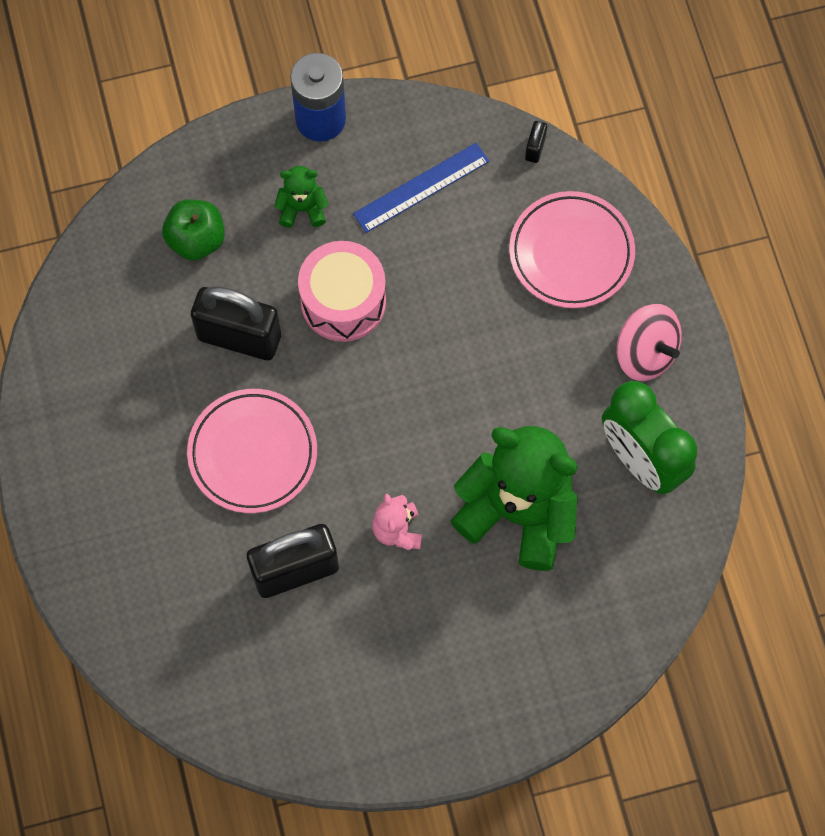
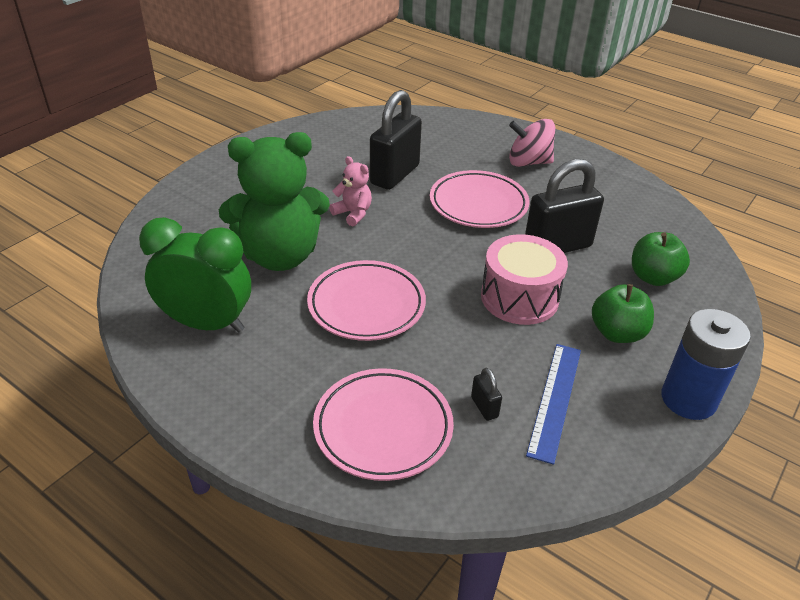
camera: 140 degrees right, 30 degrees down
(302, 208) = (617, 333): green teddy bear -> green apple
(486, 387) = (366, 305): none -> pink plate
(535, 148) = (499, 496): black padlock -> black padlock (484, 407)
(645, 353) = (255, 392): pink spinning top -> pink spinning top (528, 162)

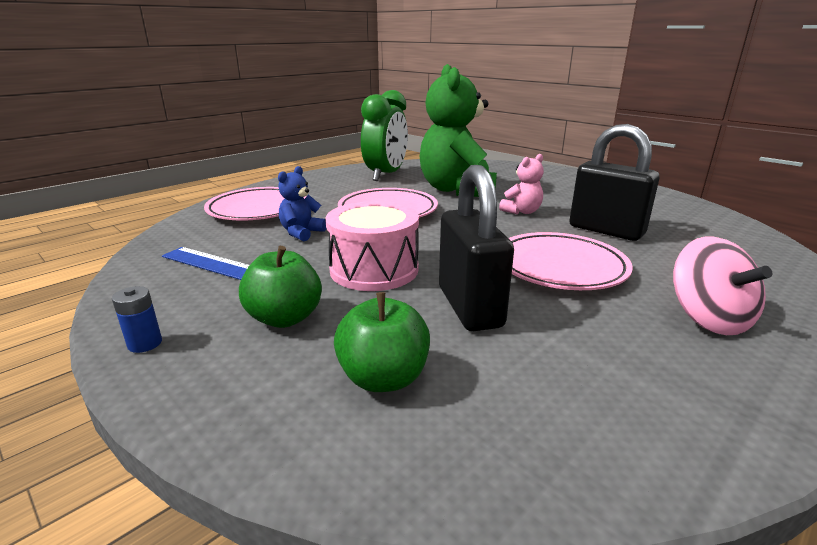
camera: 100 degrees right, 15 degrees down
(451, 363) = (301, 233): none -> blue teddy bear
(484, 407) = (245, 239): black padlock -> none
(528, 162) = (707, 318): pink spinning top -> pink spinning top turned 150 degrees clockwise
(688, 399) = (145, 343): blue battery -> blue battery, size x0.45

